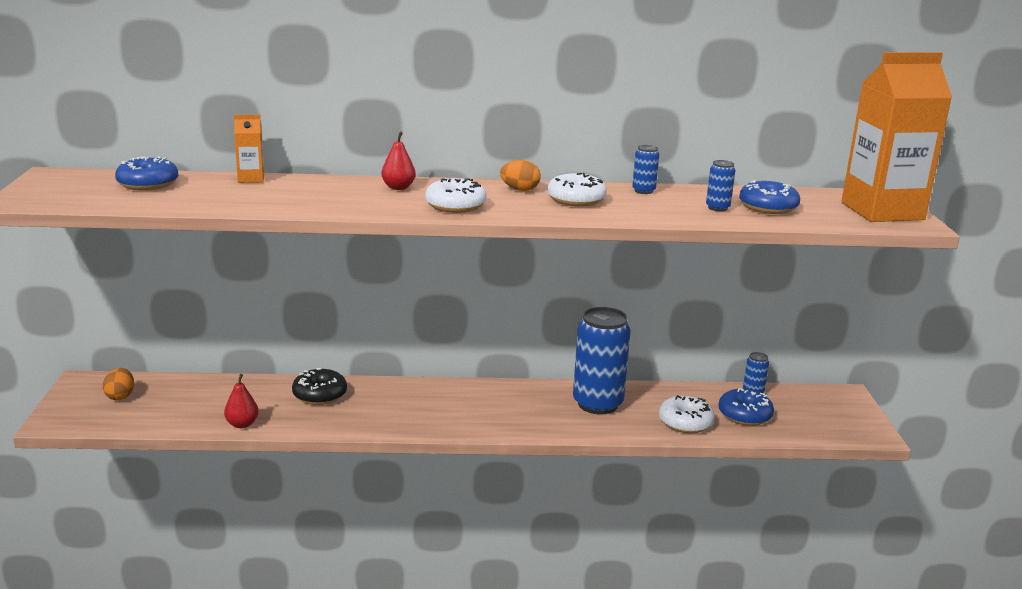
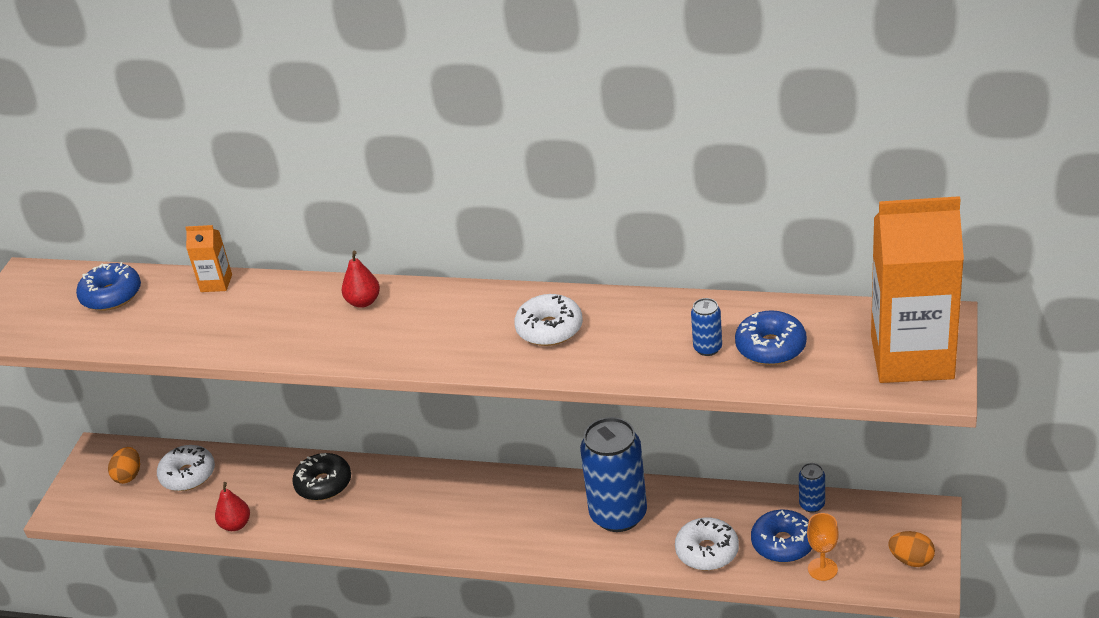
camera: 20 degrees right, 15 degrees up
(455, 206) = (409, 342): white donut -> white donut (188, 475)
(520, 190) = (495, 306): orange egg -> orange egg (911, 560)
(643, 191) = (639, 308): blue can -> none
(786, 429) = (822, 569): none -> orange goblet

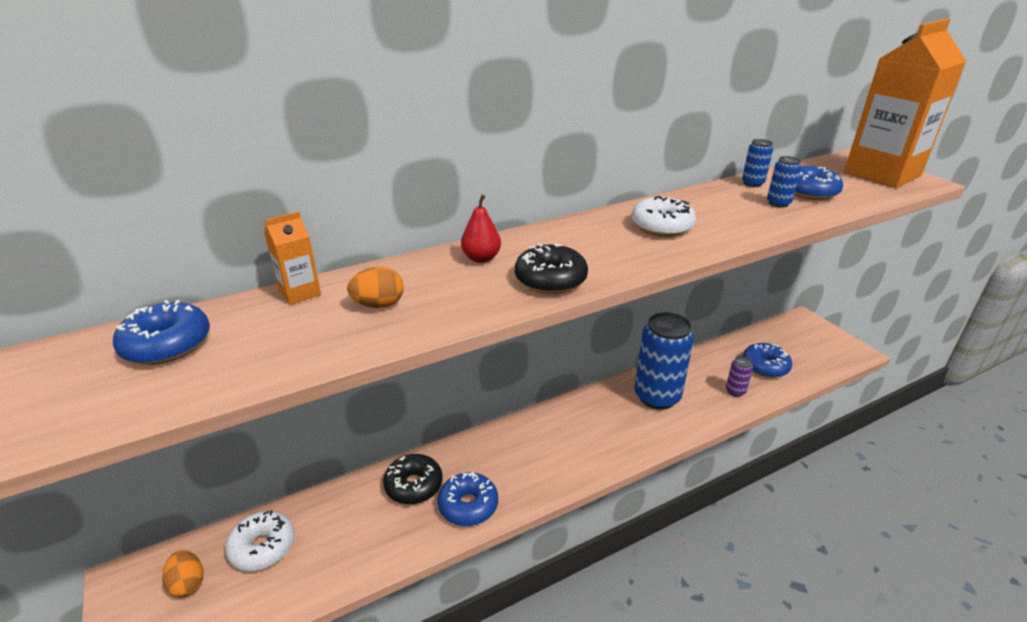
camera: 45 degrees left, 5 degrees down
(236, 525) = (363, 565): red pear -> none
(345, 522) = (468, 505): none -> blue donut
(381, 346) = (550, 280): none -> black donut
(707, 551) = (735, 391): white donut -> purple can
(812, 505) = (747, 340): blue can -> blue can (752, 183)
(822, 569) = (803, 369): orange goblet -> none
(911, 560) = (831, 344): orange egg -> orange egg (379, 305)

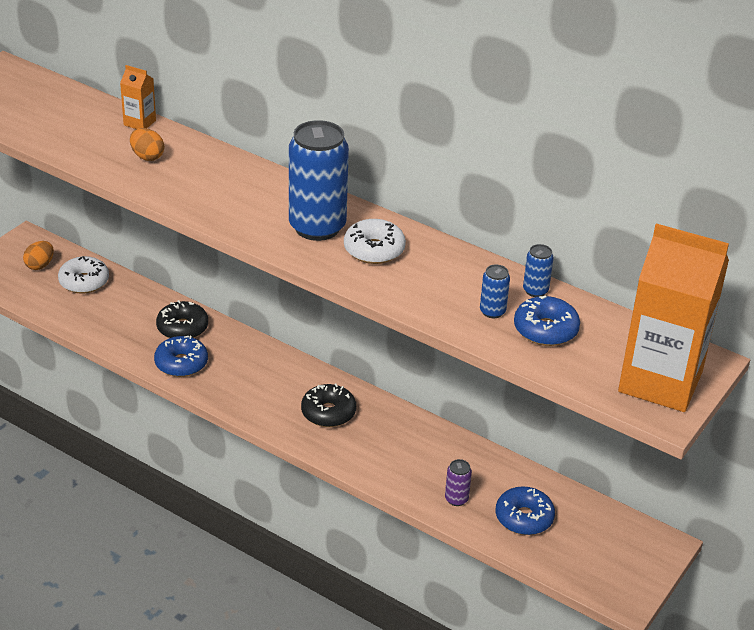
camera: 60 degrees right, 5 degrees up
(167, 345) = (56, 104): blue donut -> none
(481, 258) = (242, 177): red pear -> none
(550, 280) = (233, 215): black donut -> black donut (328, 413)
(657, 397) = (401, 442): blue can -> blue can (317, 227)

